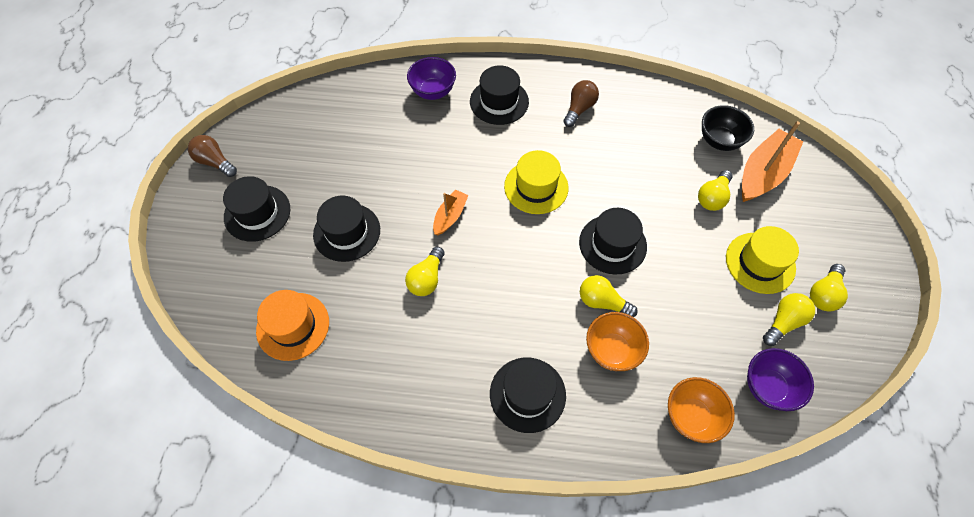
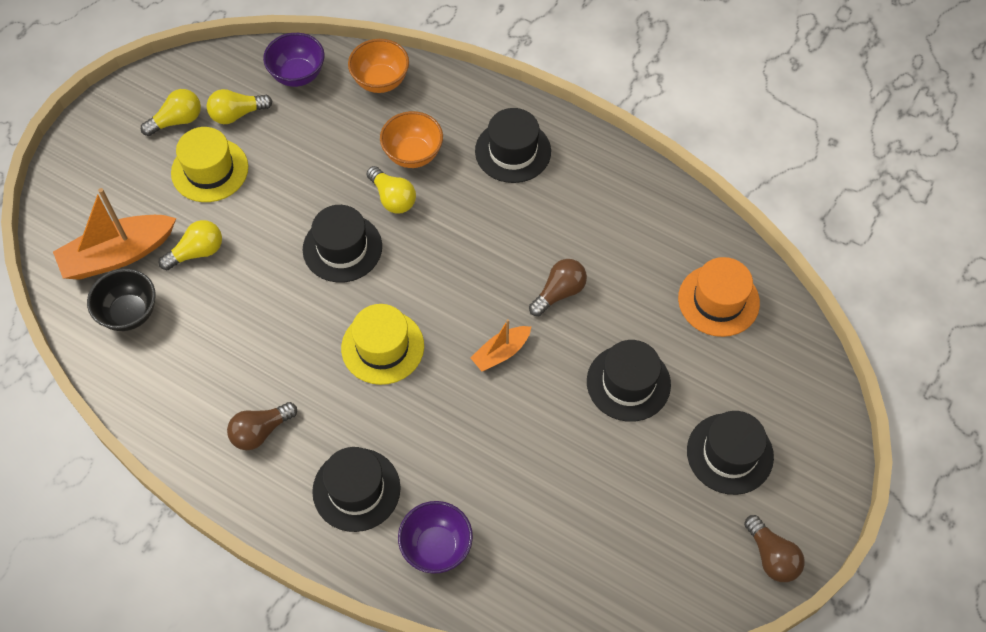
camera: 155 degrees left, 0 degrees up
(427, 279) = (559, 292): yellow light bulb -> brown light bulb

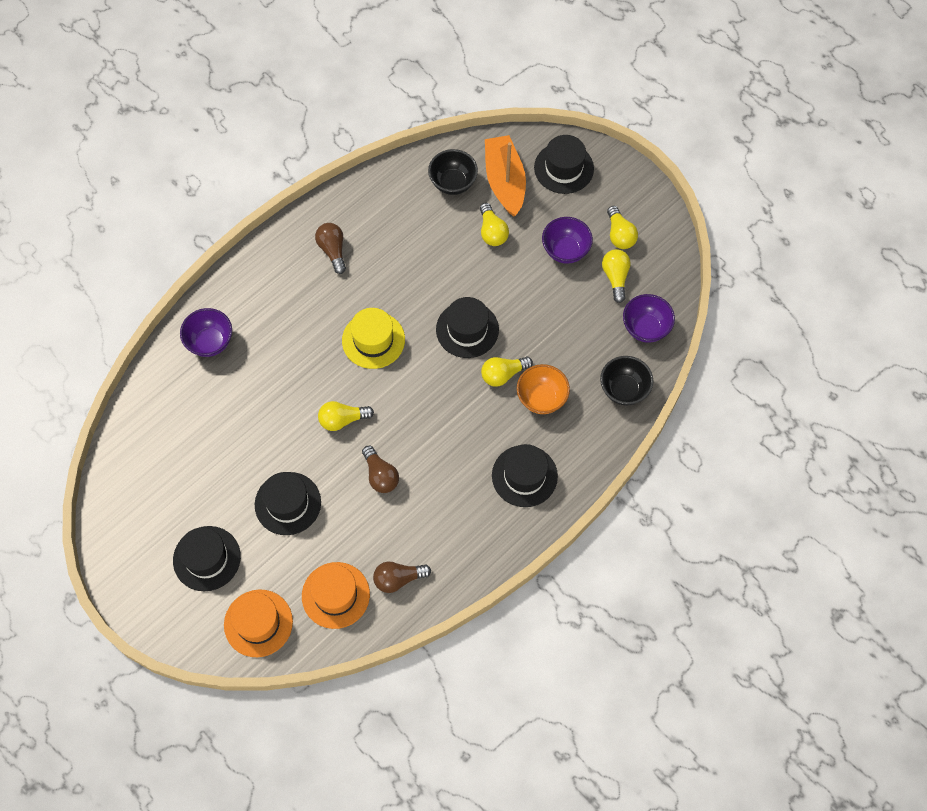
camera: 105 degrees right, 5 degrees up
(210, 170) = (565, 250): yellow hat -> purple bowl
(356, 489) = (269, 301): black hat -> black hat (563, 168)
(380, 81) = (624, 390): orange bowl -> black bowl
(501, 352) = (342, 420): orange boat -> yellow light bulb
(771, 556) = (121, 560): brown light bulb -> brown light bulb (398, 579)
(783, 371) = (258, 623): none -> orange hat

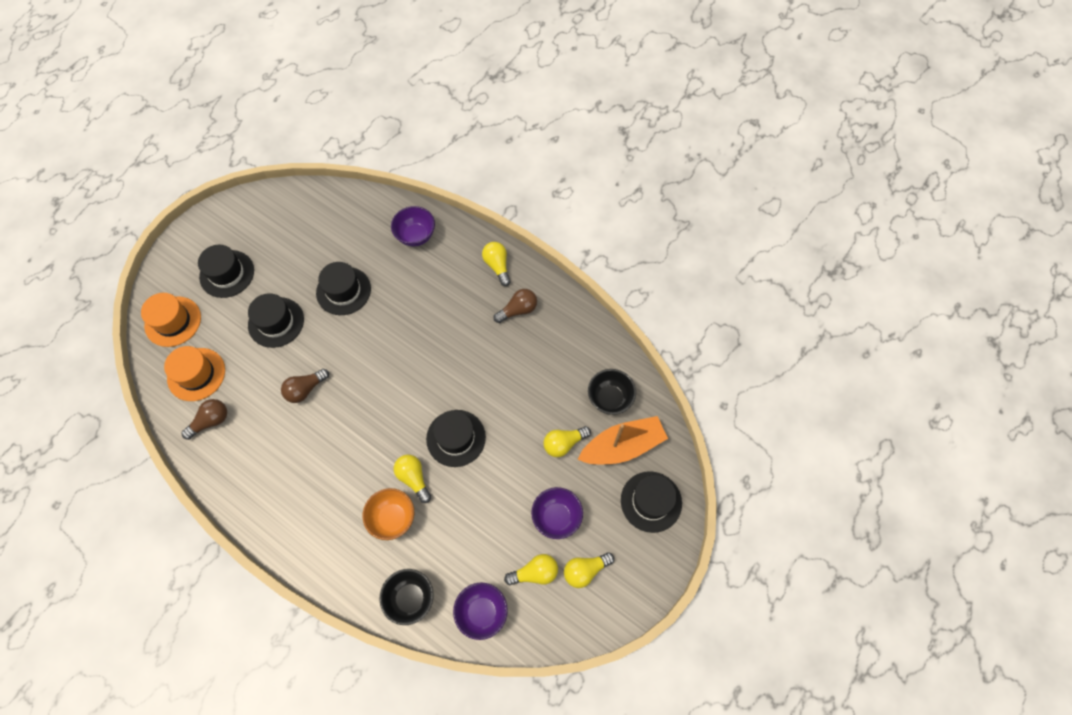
camera: 80 degrees right, 0 degrees up
(342, 420) = (355, 349): yellow light bulb -> yellow light bulb (497, 266)
(373, 340) = (434, 359): yellow hat -> none
(398, 579) = (211, 421): brown light bulb -> brown light bulb turned 75 degrees clockwise
(524, 476) = (312, 514): black hat -> black hat (343, 291)

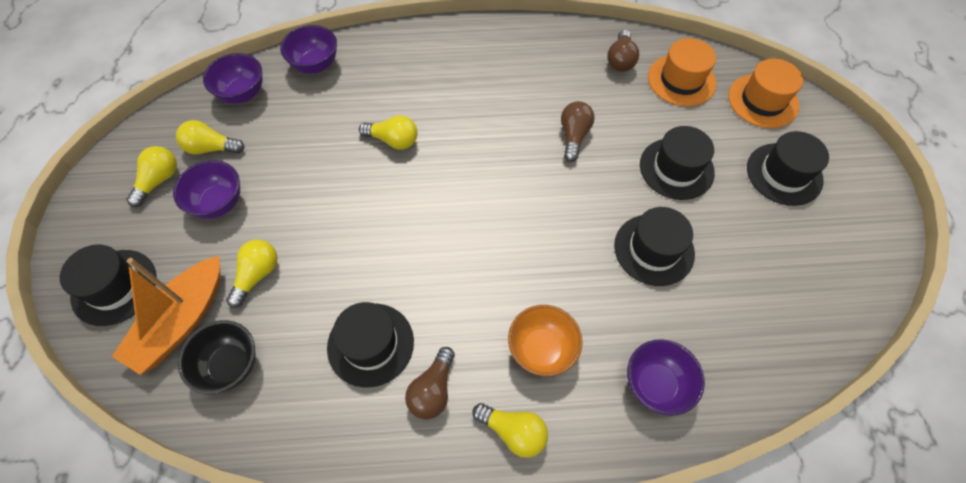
camera: 140 degrees right, 5 degrees down
(392, 518) = (383, 102): orange bowl -> orange bowl (542, 350)
(410, 598) = (315, 65): black bowl -> purple bowl
(456, 438) = (383, 199): black hat -> black hat (370, 344)
(535, 573) = (211, 148): yellow light bulb -> yellow light bulb turned 60 degrees clockwise

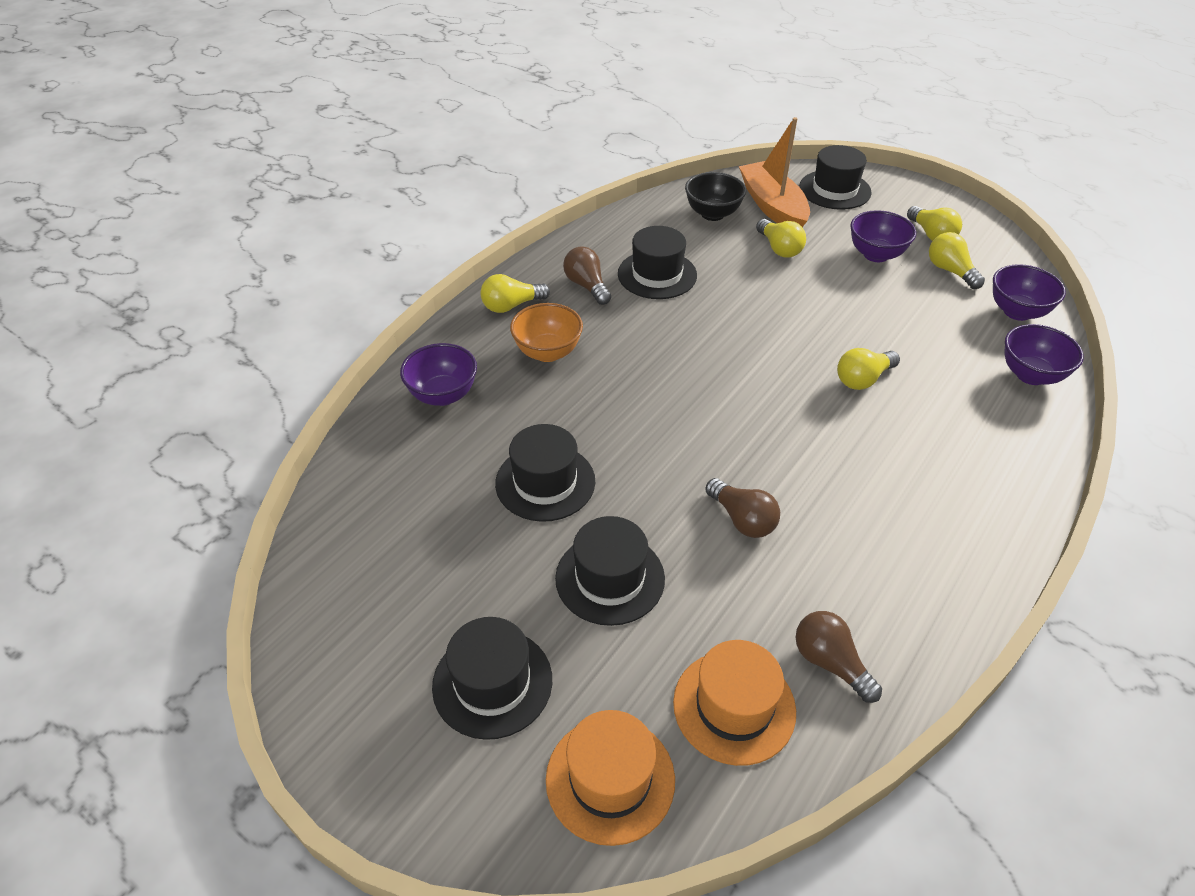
camera: 130 degrees right, 15 degrees down
(211, 148) = (950, 271): yellow light bulb -> yellow light bulb turned 75 degrees counterclockwise

